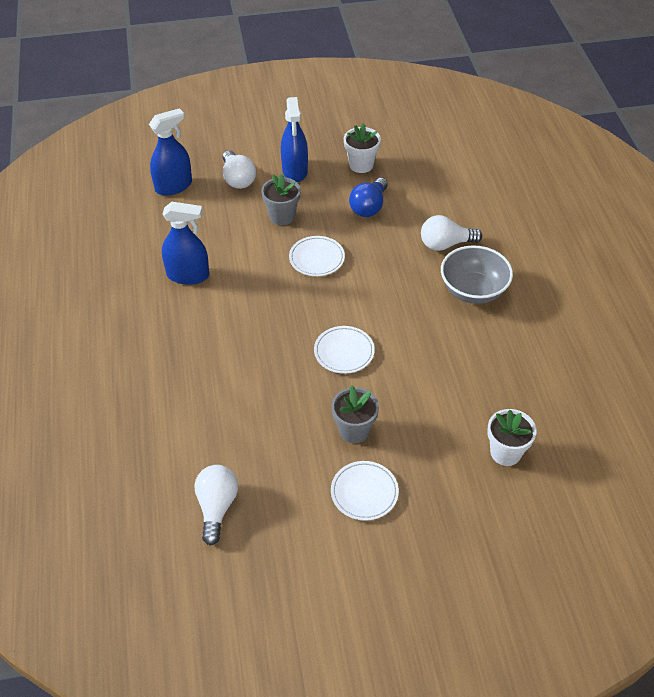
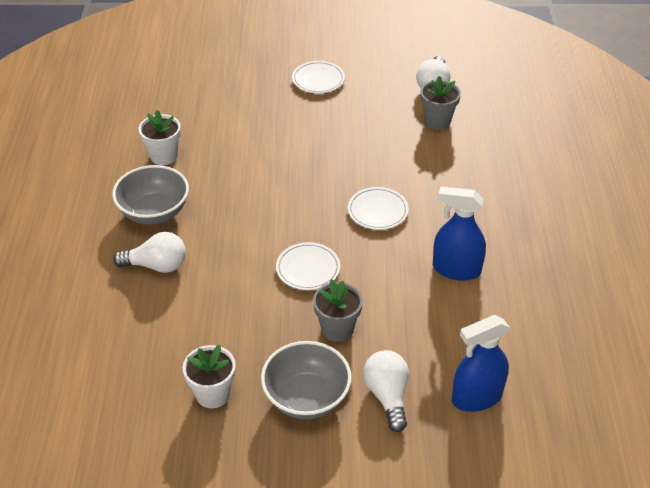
camera: 170 degrees left, 5 degrees down
(295, 171) = (306, 398): blue spray bottle -> grey bowl
(344, 352) = (305, 174): white plate -> white plate (377, 211)
(354, 430) = (314, 117): grey flower pot -> grey flower pot (437, 121)
(369, 207) = (225, 326): blue light bulb -> none
(505, 452) = (198, 89): white flower pot -> white flower pot (164, 156)

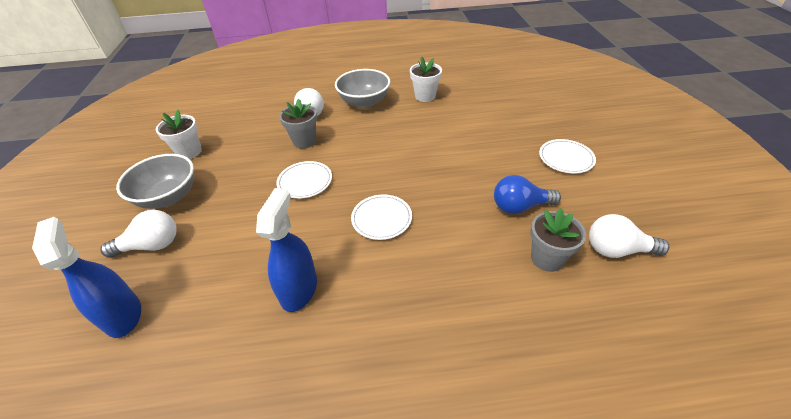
camera: 85 degrees right, 0 degrees up
(337, 329) = (234, 206): grey flower pot -> grey flower pot (304, 141)
(377, 122) = (520, 207): none -> blue light bulb

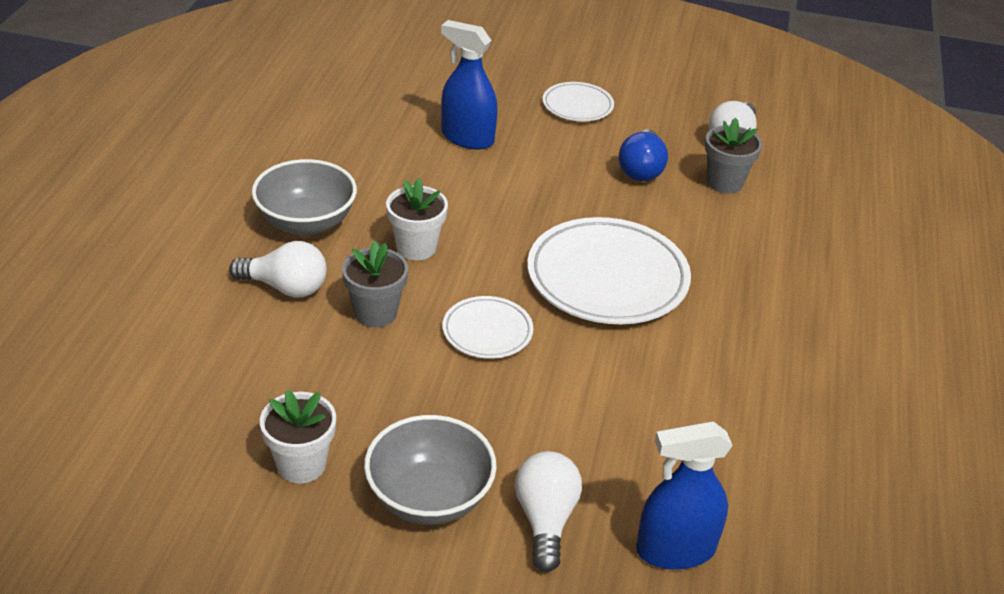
camera: 75 degrees left, 5 degrees down
(299, 289) = (695, 373): blue spray bottle -> blue spray bottle (467, 138)
(381, 219) = (607, 278): white plate -> white plate, size x1.90
(425, 96) = (343, 159): white flower pot -> white flower pot (416, 247)

